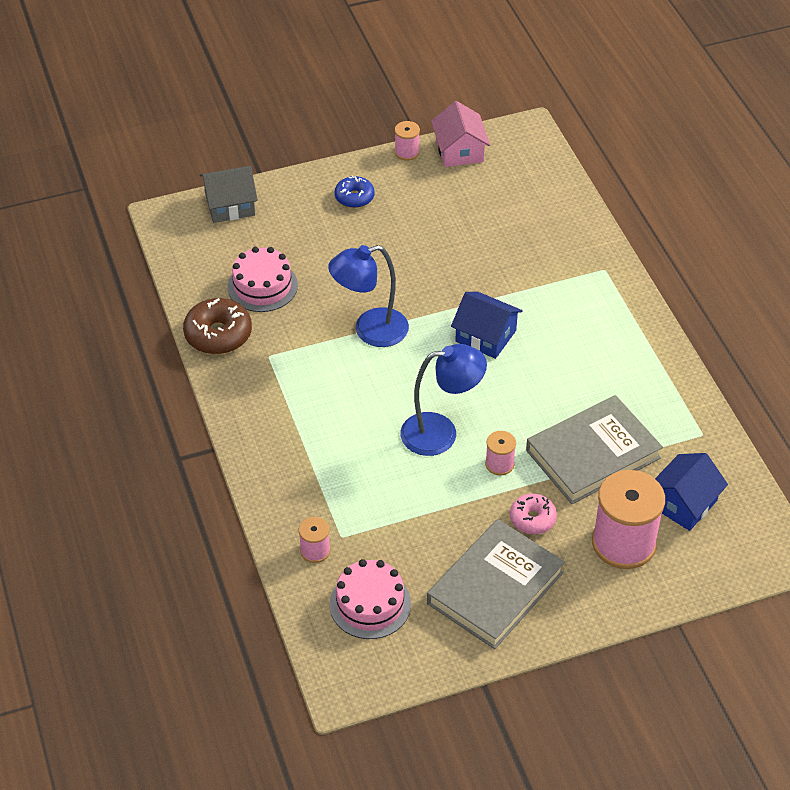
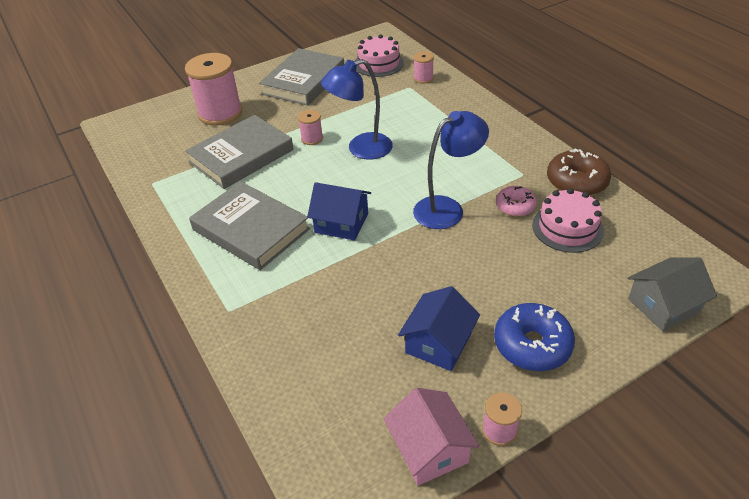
camera: 170 degrees right, 5 degrees down
(354, 197) = (532, 345): blue donut -> blue donut, size x1.59
(532, 519) = (284, 114): pink donut -> pink donut (515, 206)
(582, 347) = (251, 229): none -> grey book
(683, 503) = (175, 140): blue house -> blue house (438, 343)

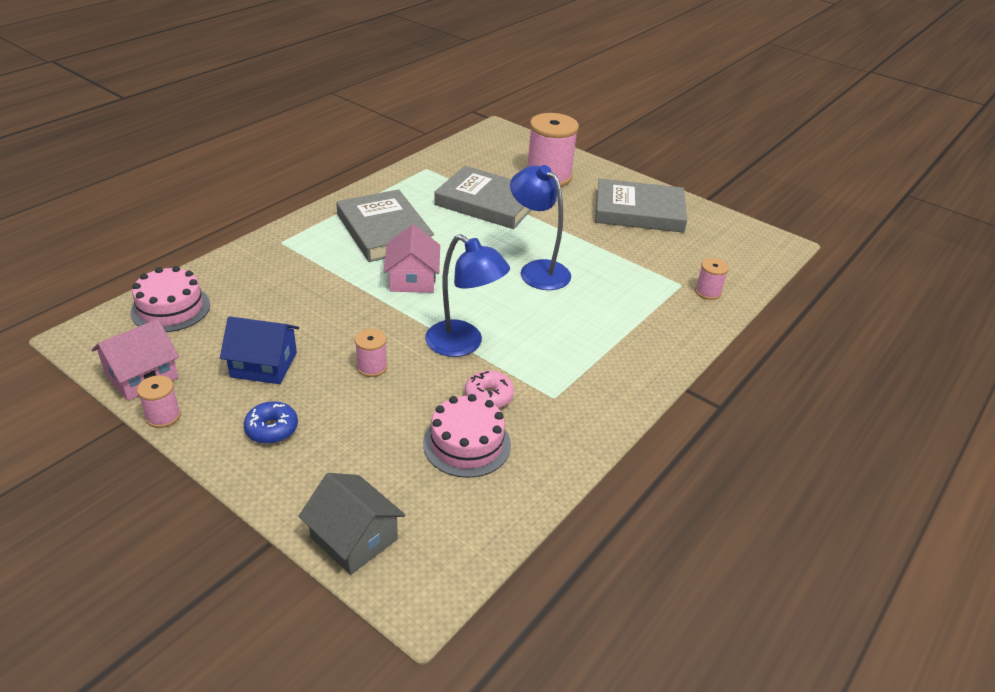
camera: 65 degrees right, 5 degrees down
(251, 229) = (384, 231): grey book -> grey book turned 45 degrees counterclockwise
(312, 139) = (538, 236): pink spool -> pink spool (372, 367)
(341, 223) = (412, 279): blue house -> pink house
(378, 63) = (714, 254): pink cake -> pink cake (171, 308)
(532, 345) = (272, 429): blue donut -> blue donut, size x0.63
(576, 182) = (562, 447): brown donut -> none

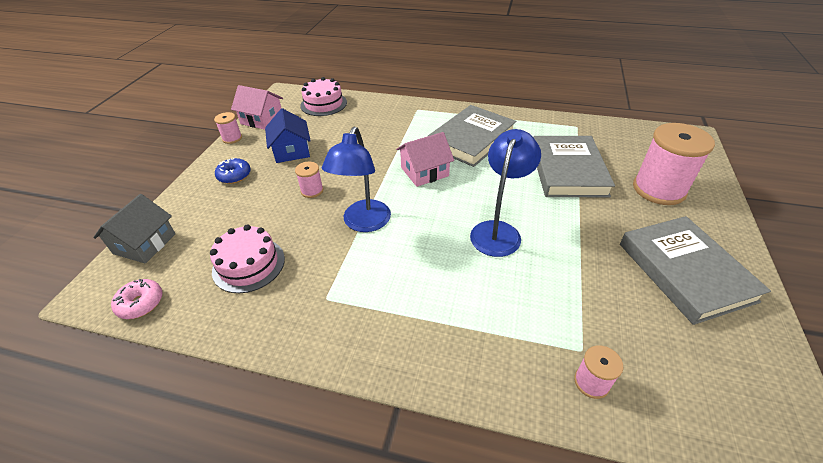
camera: 70 degrees right, 5 degrees up
(488, 396) = (308, 258): pink donut -> pink donut (141, 303)

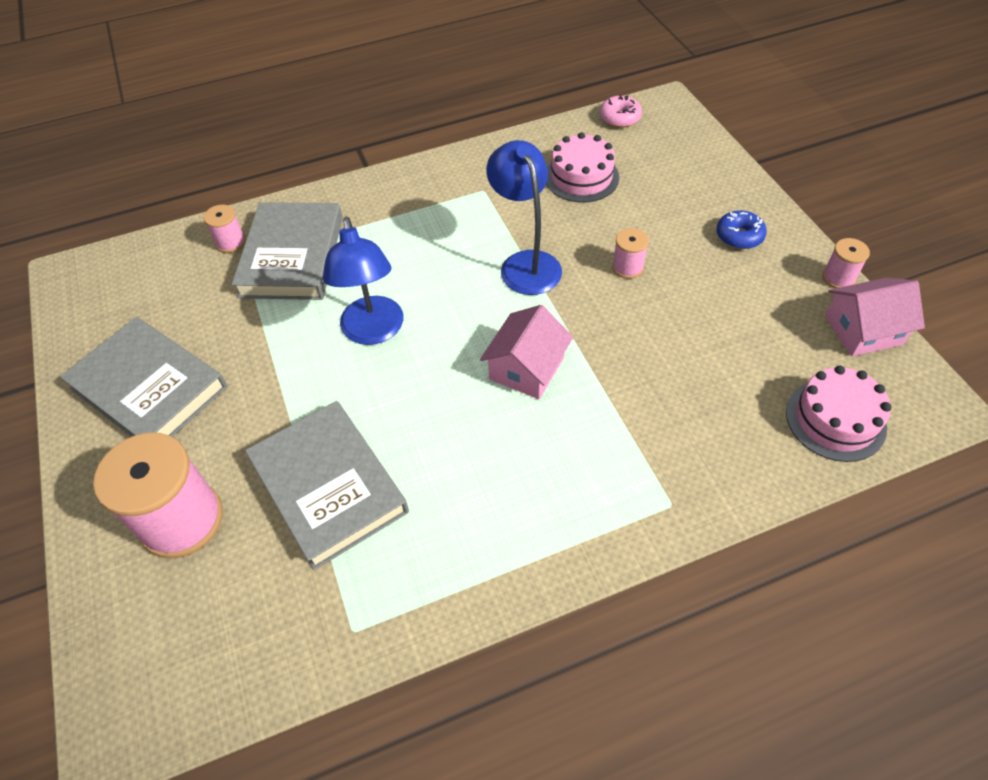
camera: 145 degrees right, 10 degrees up
(145, 243) = (696, 144): grey house -> none
(291, 150) = (734, 304): blue house -> none
(471, 139) = (514, 475): grey book -> grey book (292, 256)

